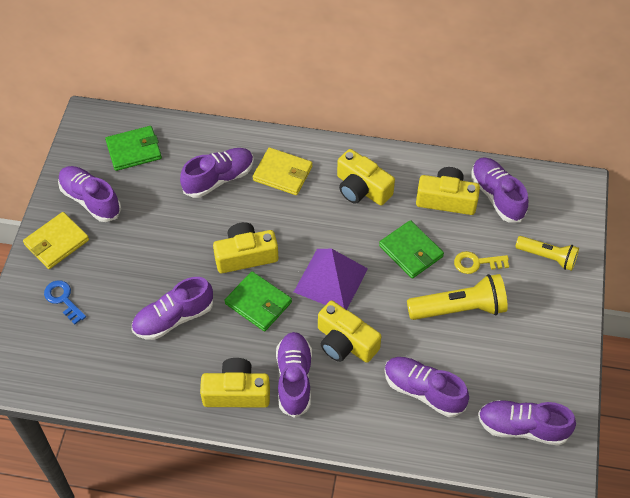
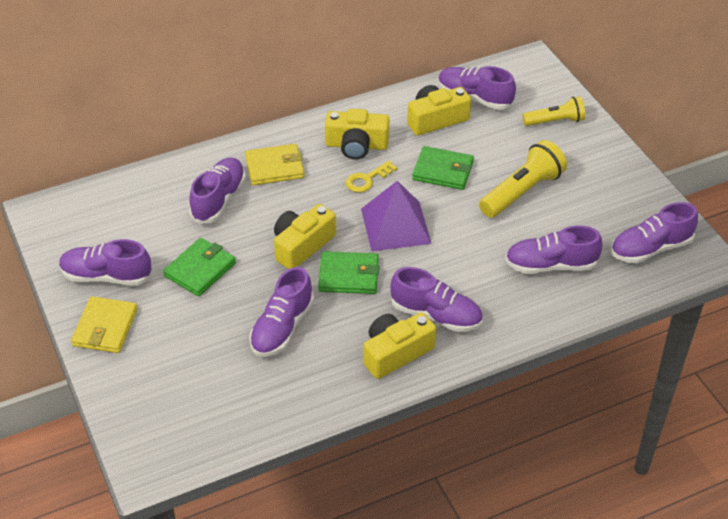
camera: 35 degrees left, 10 degrees down
(63, 299) = (158, 370): blue key -> none
(134, 150) = (112, 216): green wallet -> green wallet (200, 269)
(294, 379) = (436, 315): purple shoe -> purple shoe turned 150 degrees clockwise
(345, 342) = (453, 265): yellow camera -> none
(476, 263) = (504, 153): yellow key -> yellow key (367, 179)

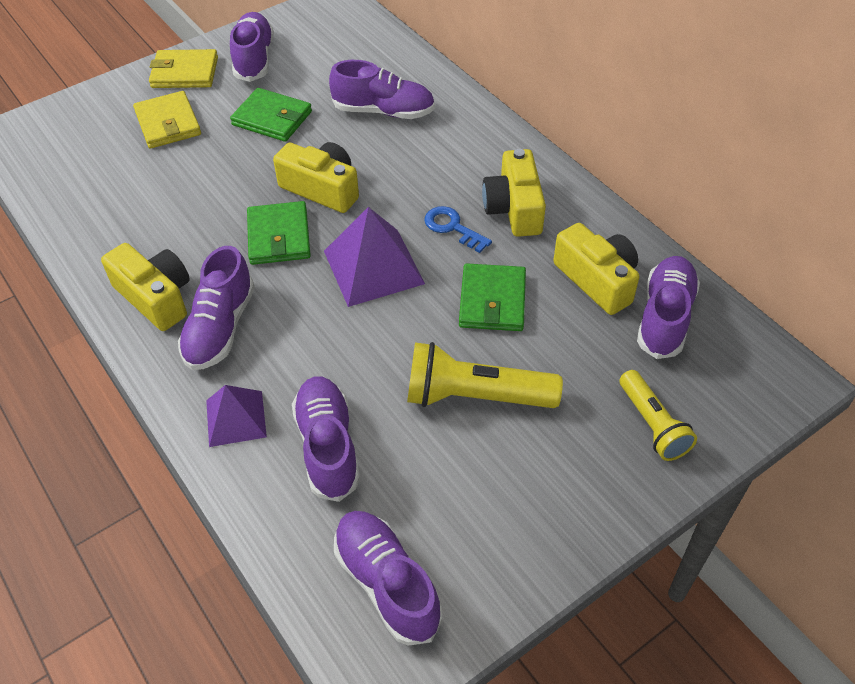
camera: 80 degrees right, 5 degrees up
(274, 167) = (450, 144): yellow wallet -> yellow wallet (168, 123)
(282, 328) = (191, 195): purple shoe -> none
(367, 179) = (452, 227): yellow key -> blue key
(521, 310) = (236, 418): none -> purple pyramid
(522, 191) = (475, 396): yellow flashlight -> yellow flashlight turned 150 degrees clockwise

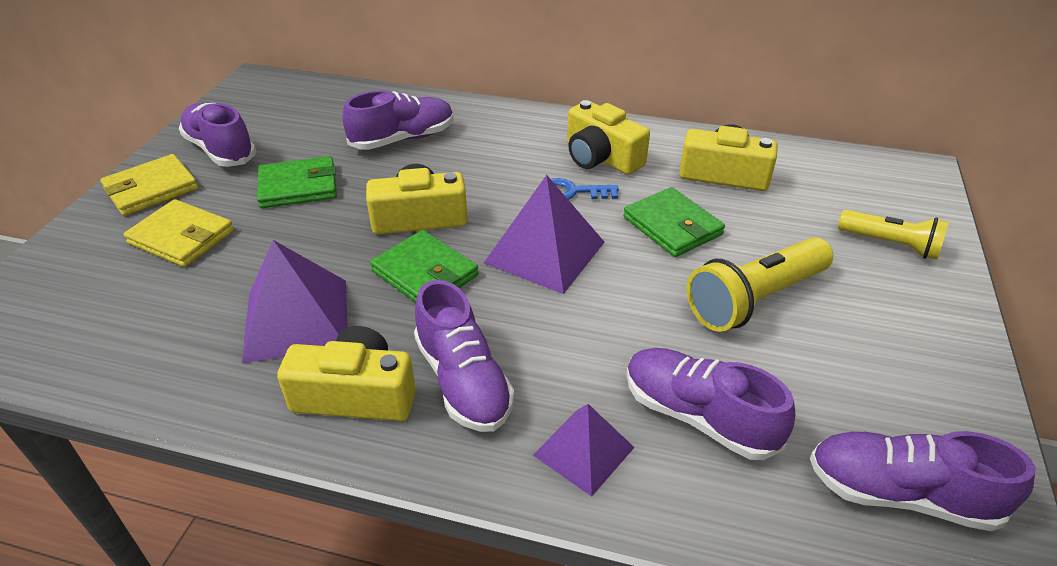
camera: 40 degrees left, 10 degrees down
(174, 225) = (297, 319): none -> purple pyramid
(664, 317) = (798, 174): purple shoe -> none

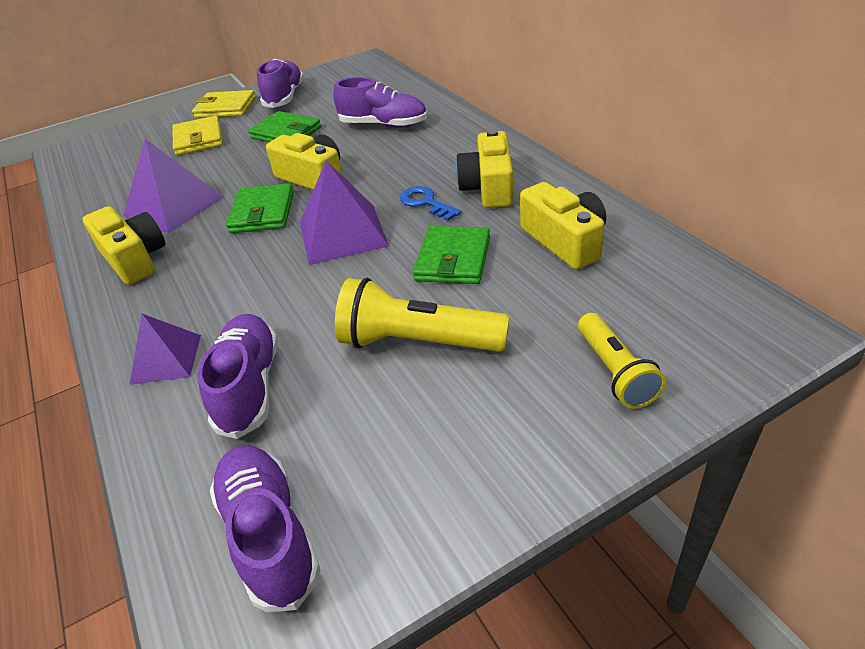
camera: 50 degrees right, 0 degrees up
(463, 381) = (182, 282): purple shoe -> none

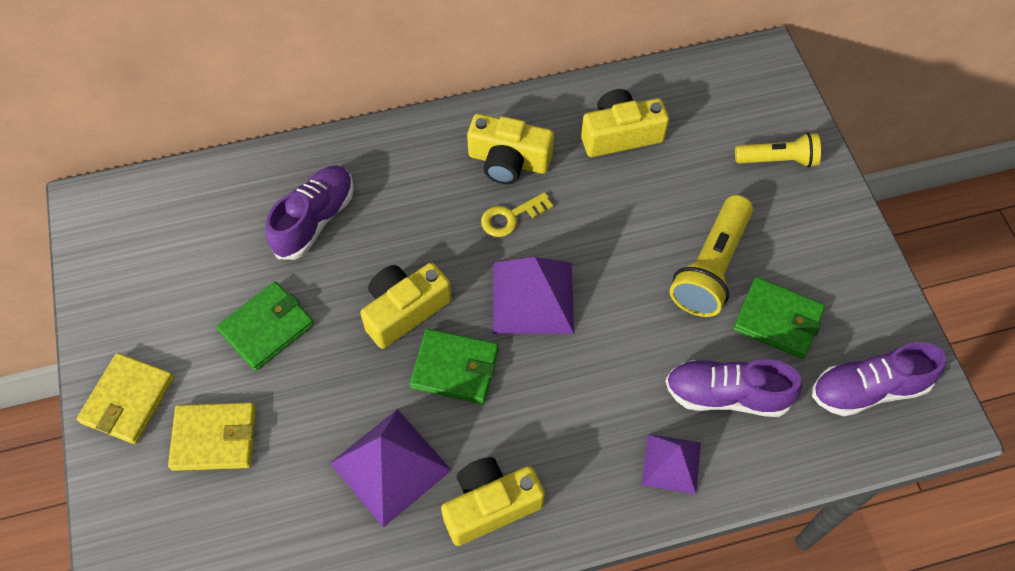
camera: 80 degrees left, 20 degrees up
(285, 97) = (148, 319): purple shoe -> none
(426, 203) = (510, 217): blue key -> yellow key
(453, 259) = (612, 218): green wallet -> green wallet (777, 320)

